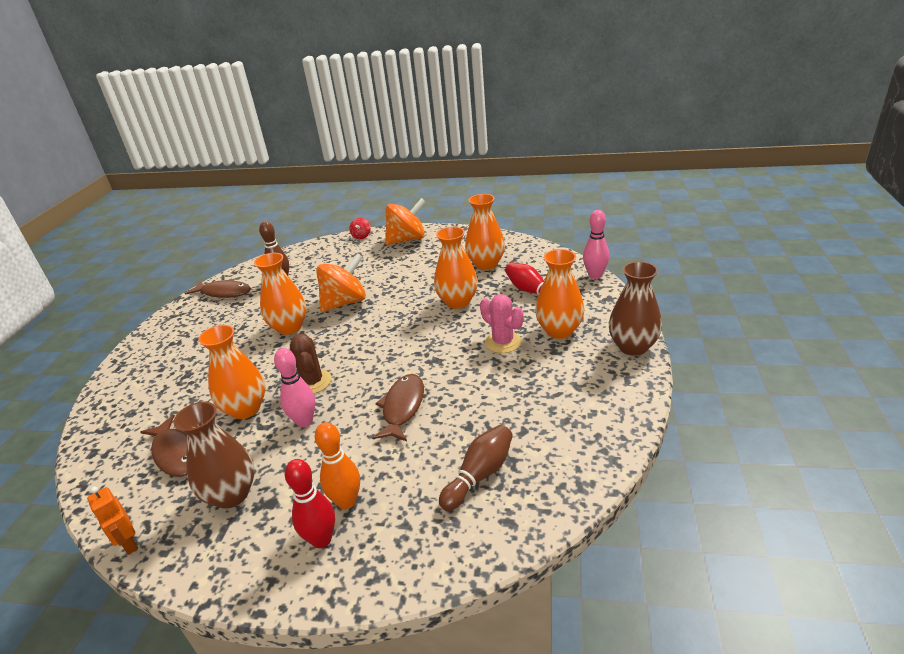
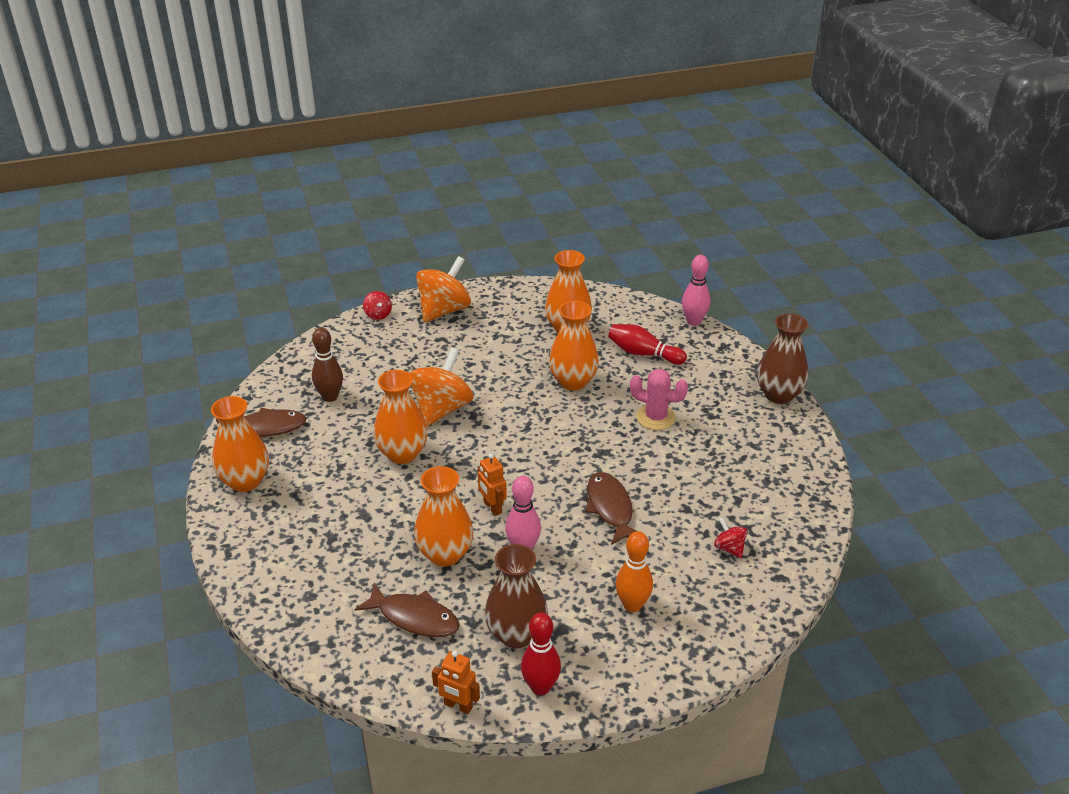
camera: 30 degrees left, 5 degrees up
(312, 382) = (492, 507): brown cactus -> orange robot
(321, 539) = (638, 641): red bowling pin -> red bowling pin (540, 687)
(479, 475) = (729, 548): brown bowling pin -> red spinning top
(559, 331) = (701, 392): orange vase -> orange vase (245, 481)

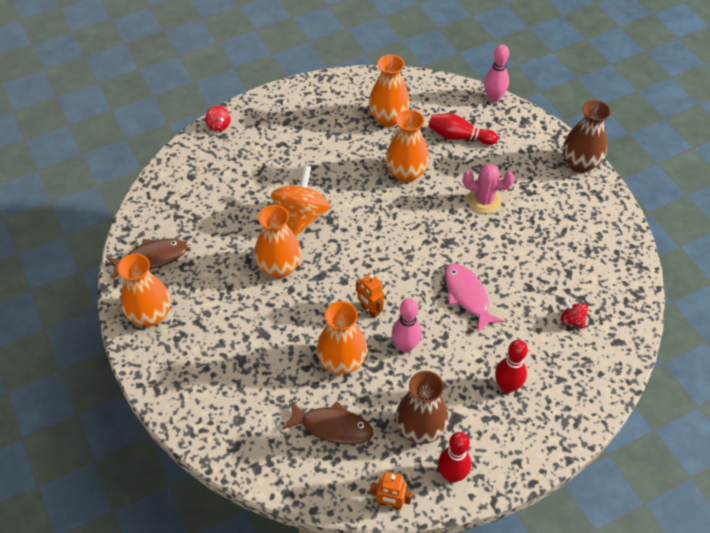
camera: 10 degrees left, 15 degrees up
(330, 397) = (200, 218): brown bowling pin -> none
(444, 310) = (276, 113): orange spinning top -> none
(610, 508) = (467, 296): brown fish -> pink fish
(632, 605) = (507, 386): orange bowling pin -> red bowling pin

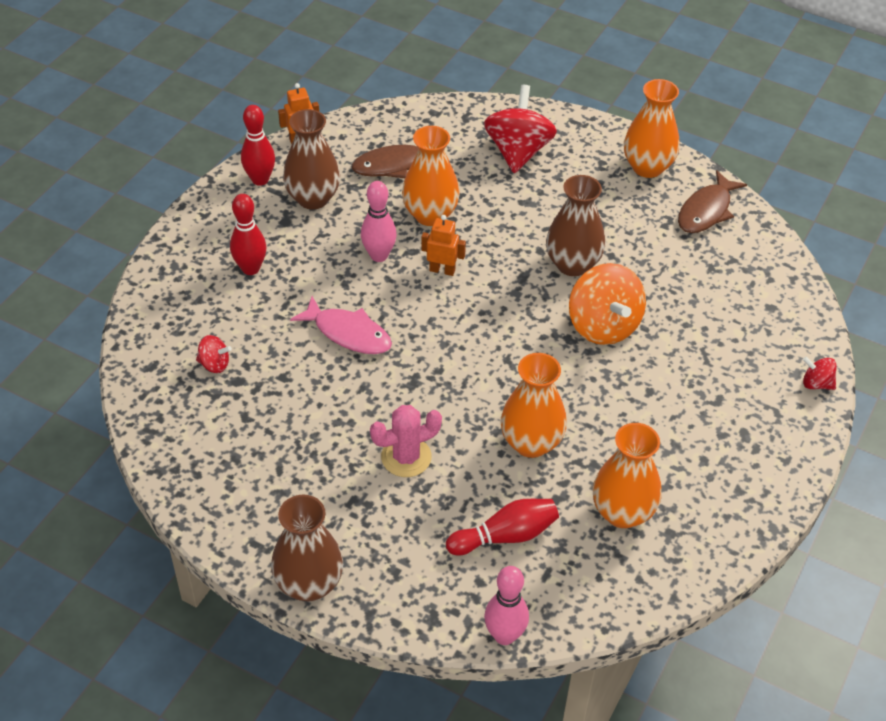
camera: 145 degrees right, 5 degrees down
(227, 384) = (518, 151): none -> red spinning top
(279, 267) = (572, 264): orange vase -> brown vase

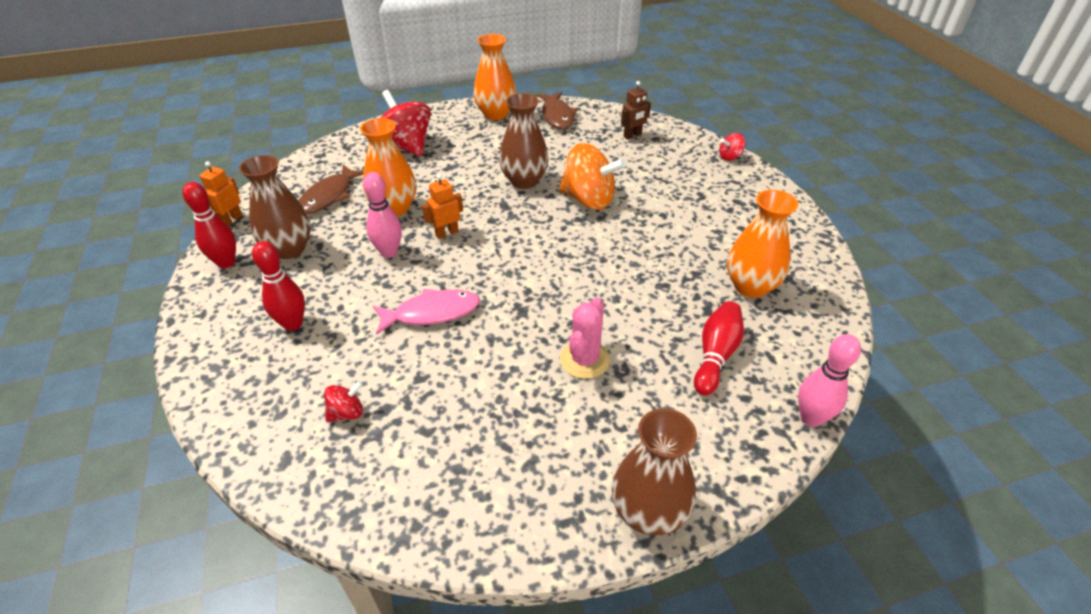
camera: 45 degrees left, 5 degrees down
(531, 443) = (645, 289): orange vase -> none
(750, 287) = (632, 136): none -> brown robot

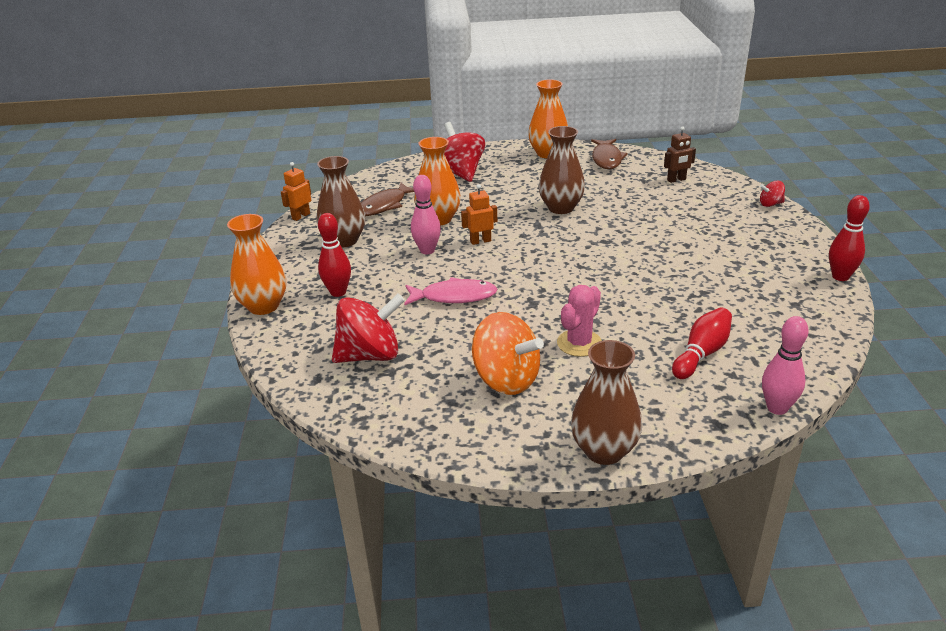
camera: 15 degrees right, 10 degrees down
(226, 263) = (292, 245): red bowling pin -> red bowling pin (840, 276)
(347, 413) = (370, 355): red spinning top -> red spinning top, size x2.14
(588, 200) = (617, 227): orange spinning top -> orange spinning top (506, 379)
(750, 286) = (754, 307): orange vase -> orange vase (263, 306)

